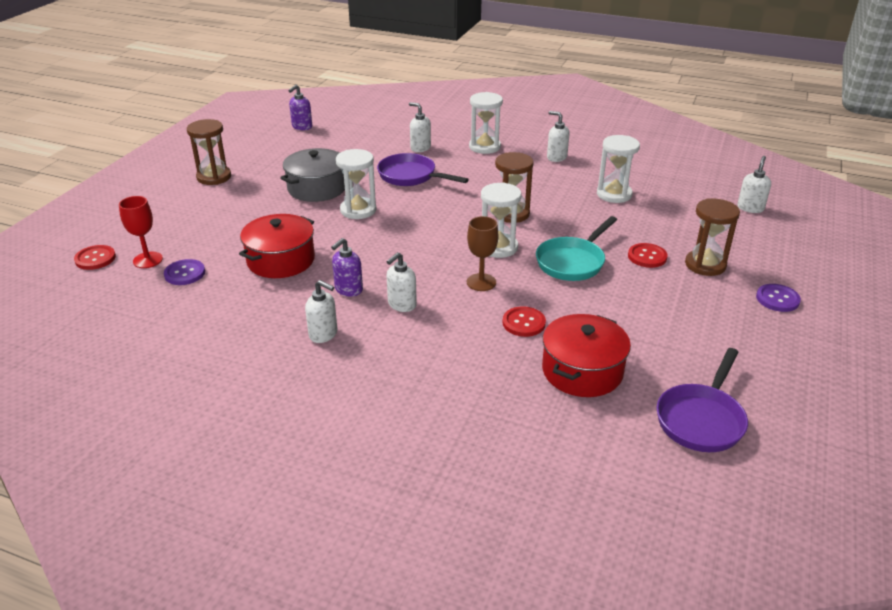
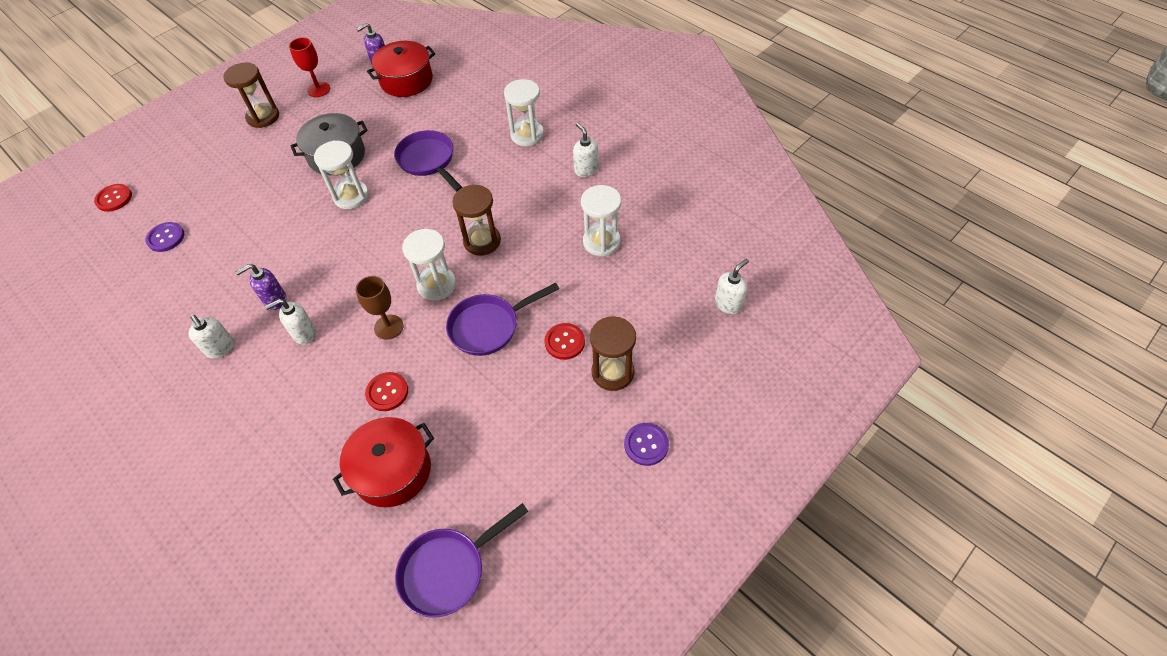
camera: 25 degrees right, 20 degrees up
(148, 260) = (149, 212): red goblet -> red goblet (319, 89)
(281, 260) = (247, 244): red pot -> red pot (406, 80)
(420, 148) = (465, 121): white soap dispenser -> none
(572, 262) = (489, 326): turquoise pan -> purple pan

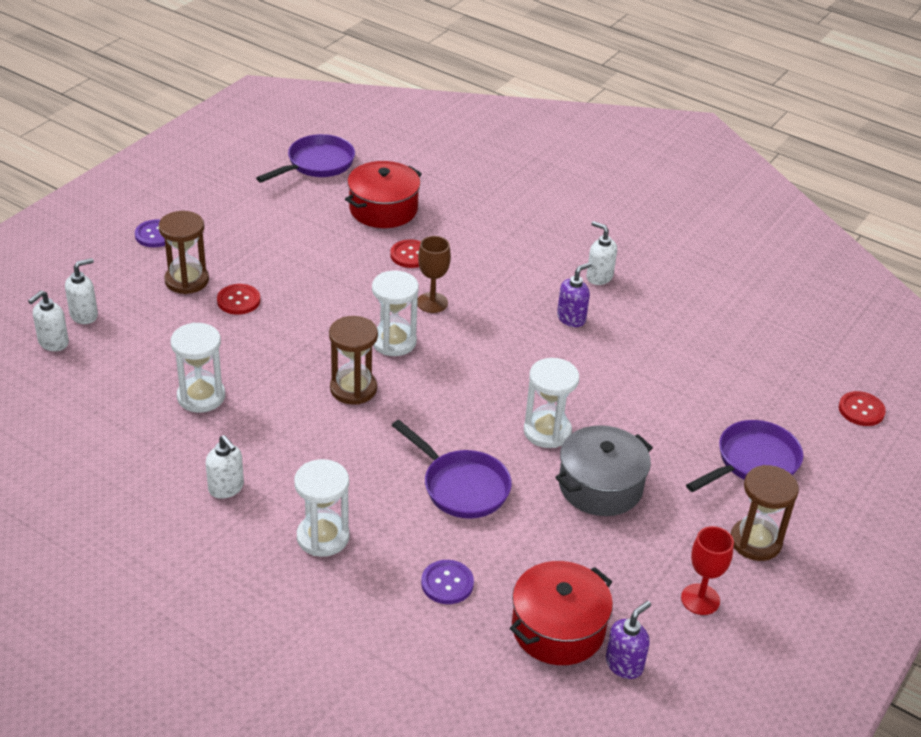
camera: 165 degrees right, 15 degrees down
(166, 238) = (749, 370): purple button -> purple button (447, 583)
(304, 333) = (520, 293): white soap dispenser -> white soap dispenser (84, 315)
(489, 326) = (323, 309): purple pan -> purple pan (752, 462)

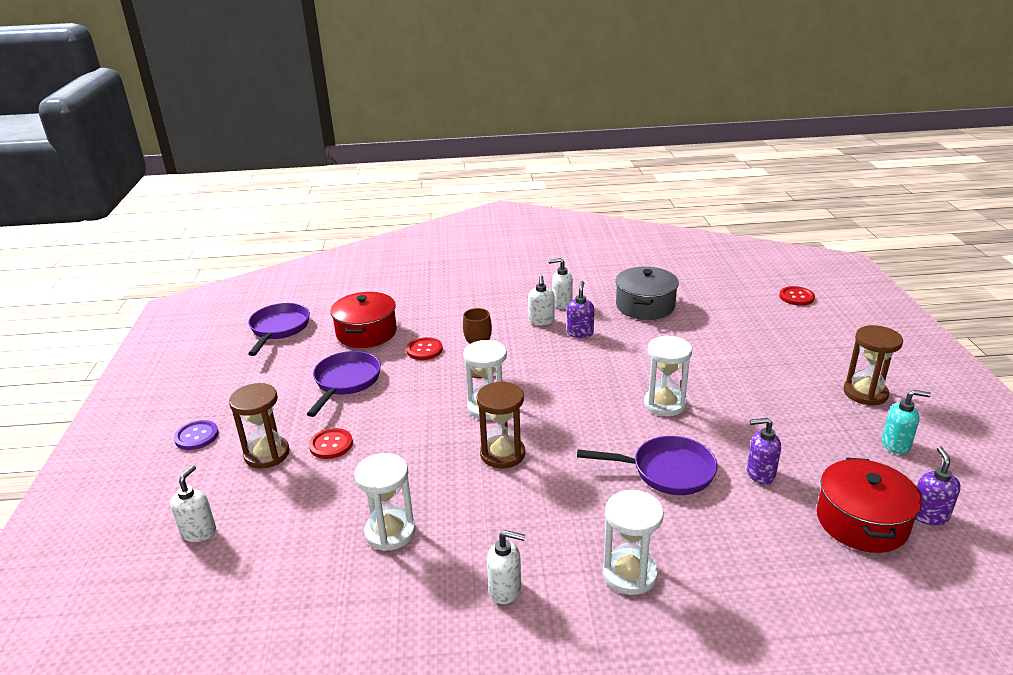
camera: 35 degrees left, 10 degrees down
(53, 343) = (192, 573): white soap dispenser -> white soap dispenser (541, 321)
(447, 583) = (756, 543): purple button -> none
(535, 539) = (760, 474): none -> purple soap dispenser
(600, 486) = (743, 416): grey pot -> grey pot (645, 306)
(700, 599) = (896, 445): red goblet -> turquoise soap dispenser
(752, 462) = (794, 352): purple pan -> purple pan (346, 382)

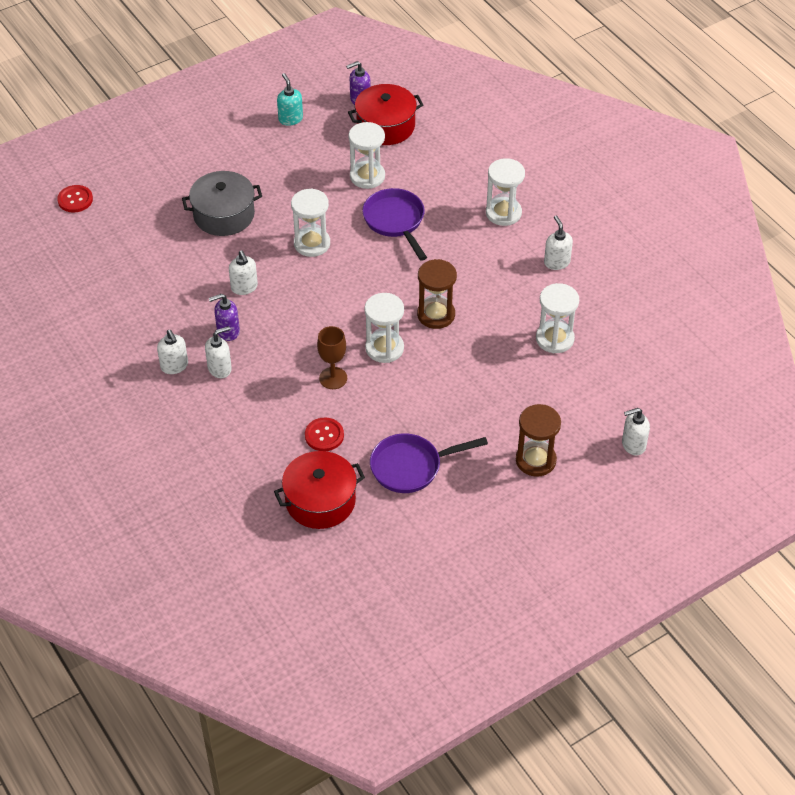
camera: 120 degrees left, 20 degrees up
(196, 436) = (550, 526): purple button -> none
(279, 329) = (357, 586): purple pan -> none
(331, 445) = (497, 425): red button -> none
(628, 352) = (244, 287): none -> white soap dispenser
(645, 306) = (147, 301): grey pot -> grey pot (224, 215)
(760, 474) = (367, 176): purple soap dispenser -> white hourglass
(865, 393) = (229, 139): brown hourglass -> none

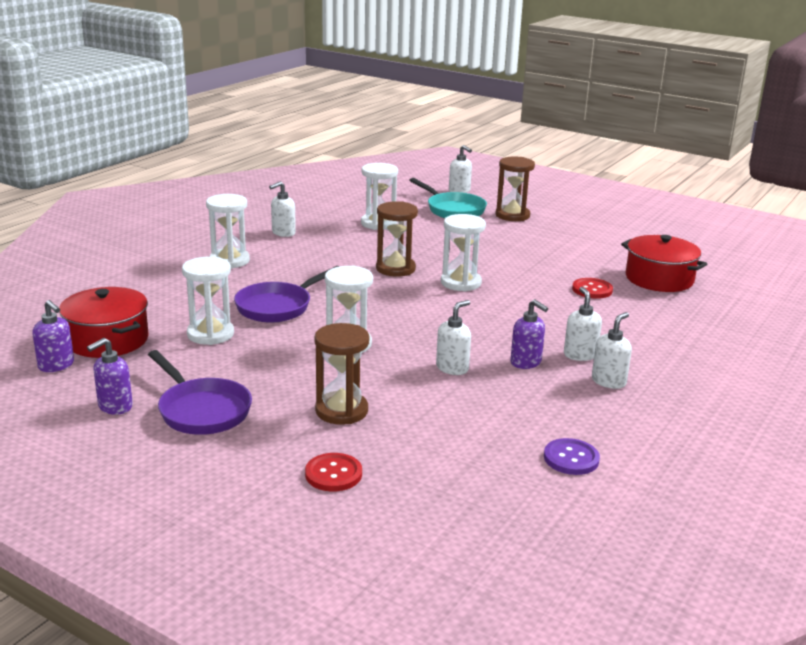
camera: 115 degrees left, 25 degrees down
(75, 200) = (404, 554): red button -> red button (333, 474)
(104, 301) = (571, 458): none -> purple button
(220, 368) = (580, 355): white soap dispenser -> white soap dispenser turned 45 degrees clockwise
(224, 215) = (341, 411): grey pot -> brown hourglass
(290, 119) = (115, 407): turquoise soap dispenser -> purple soap dispenser
(333, 378) = (523, 298): brown goblet -> none
(411, 467) = (576, 252): purple pan -> purple pan (201, 410)
(573, 414) = (453, 210): none -> turquoise pan

